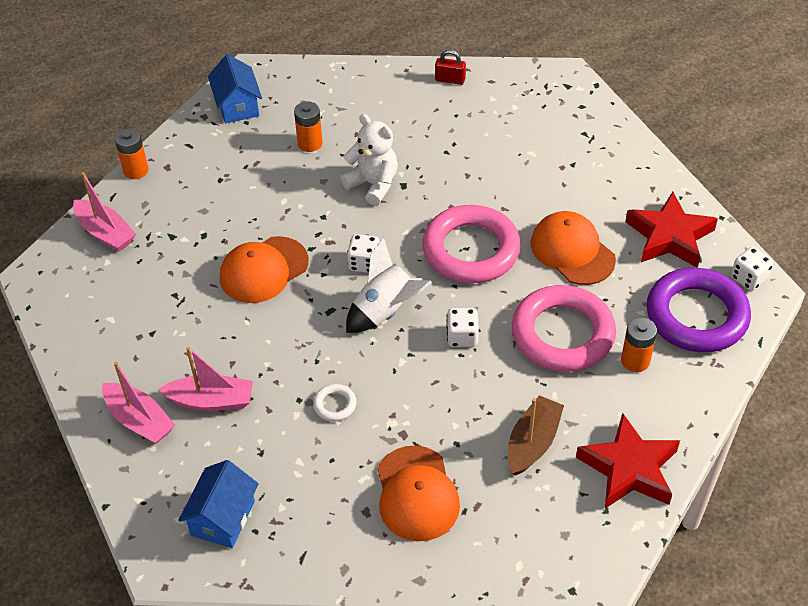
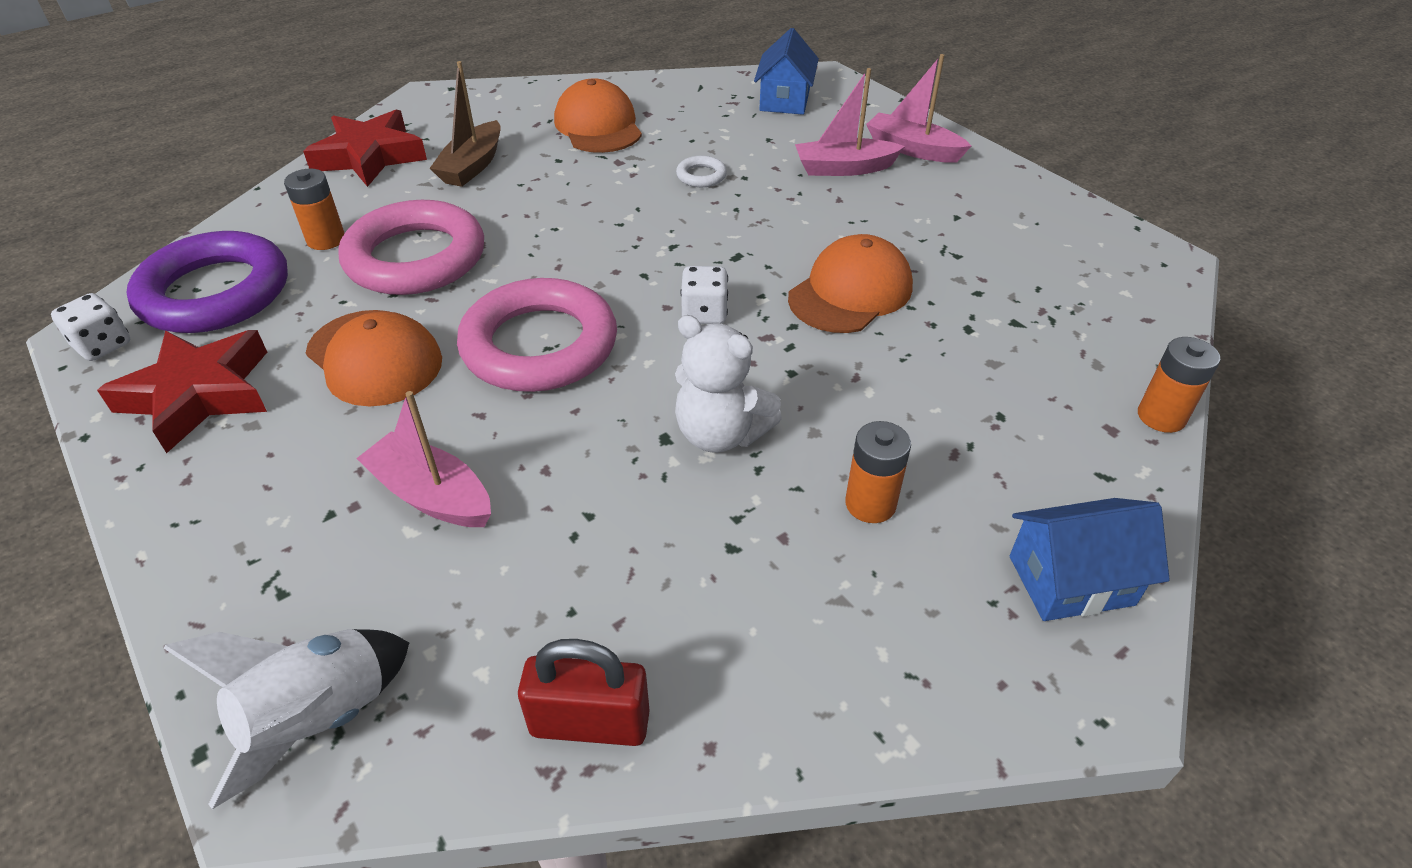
camera: 170 degrees right, 5 degrees down
(105, 233) = (1120, 317): pink boat -> pink boat (431, 495)
(237, 106) = (1071, 580): blue house -> blue house turned 75 degrees counterclockwise
(386, 311) = (659, 261): white rocket -> white rocket (318, 718)
(450, 80) = (590, 723): red padlock -> red padlock, size x1.51
(462, 337) = (553, 244): white dice -> none

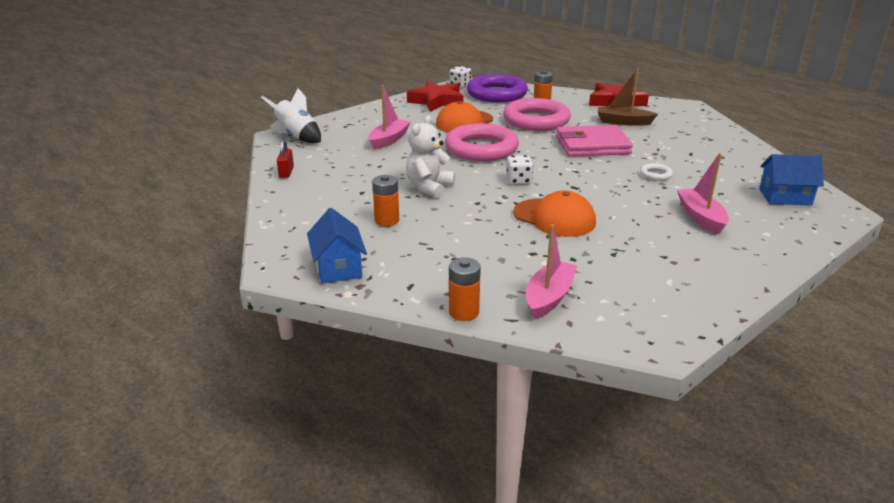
camera: 85 degrees right, 15 degrees down
(568, 213) = (592, 145): none -> pink wallet
(590, 723) = (286, 172): red padlock -> red padlock, size x0.66
(598, 126) = (692, 145): orange cap -> none
(912, 149) = (752, 243): pink boat -> pink boat (549, 297)

